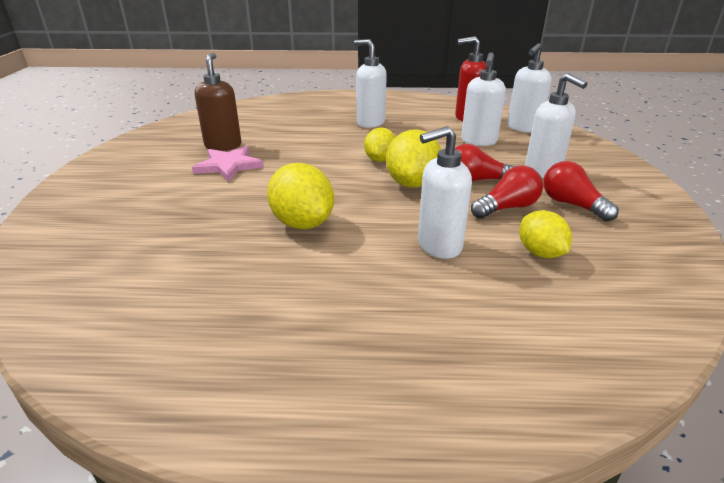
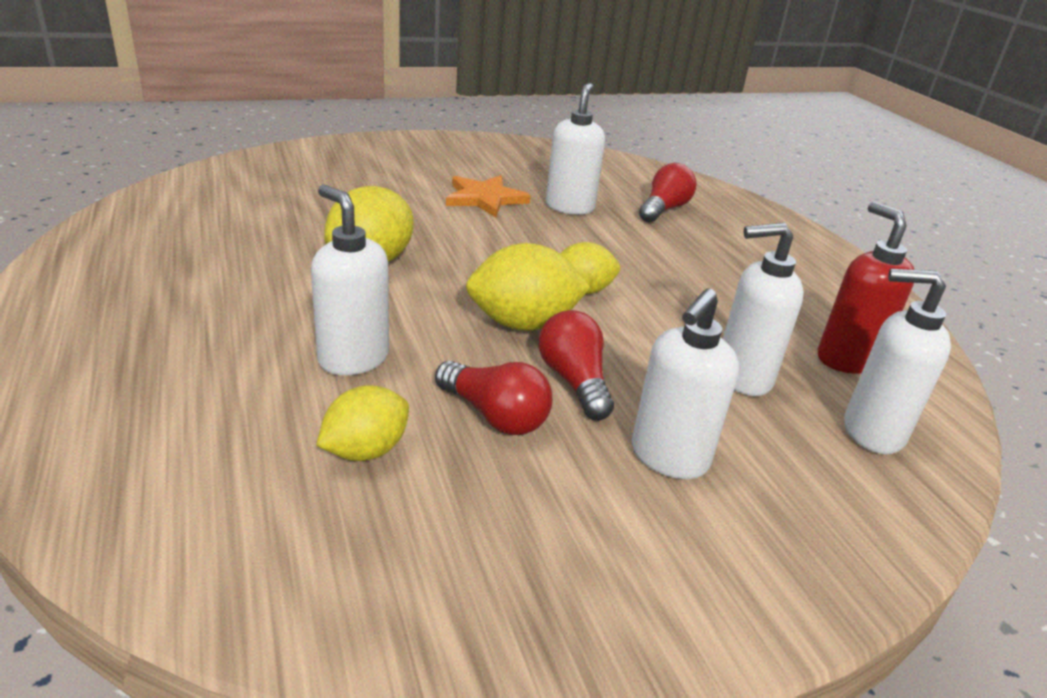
camera: 65 degrees right, 0 degrees up
(223, 146) = (535, 186): brown soap dispenser -> none
(228, 165) = (485, 198): pink star -> orange star
(370, 123) = (711, 268): white soap dispenser -> white soap dispenser (570, 207)
(572, 204) = (549, 492): red light bulb -> red light bulb (664, 209)

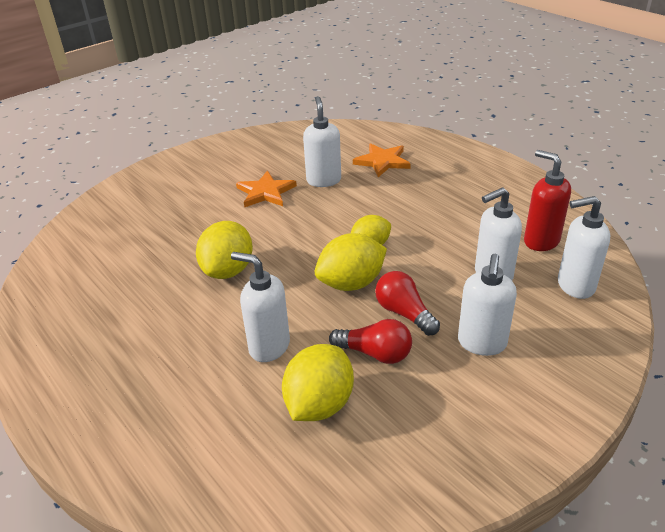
camera: 15 degrees left, 5 degrees up
(365, 450) = (319, 404): yellow lemon -> yellow lemon, size x1.52
(664, 209) = (382, 161): red light bulb -> orange star

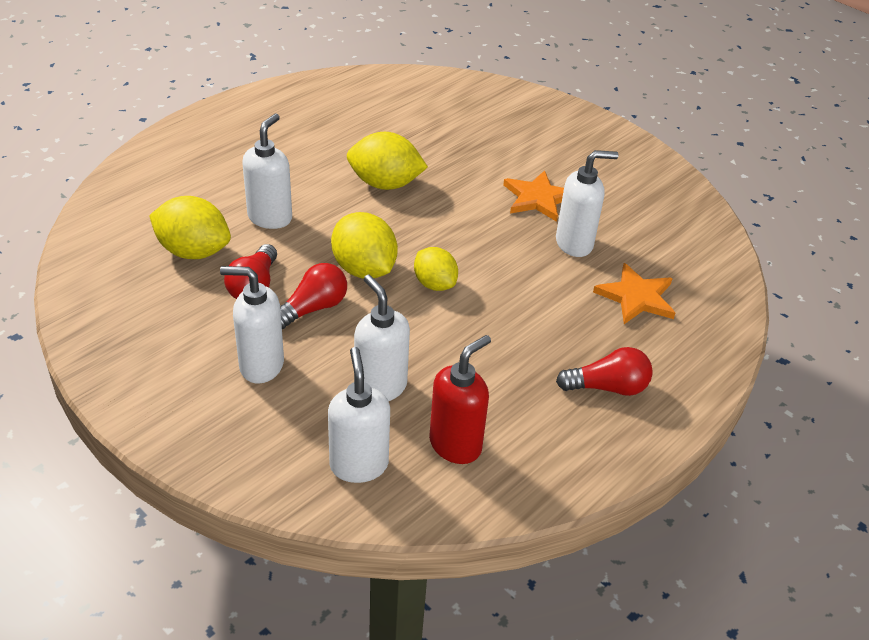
camera: 80 degrees right, 5 degrees up
(471, 179) = (607, 387): none -> red light bulb

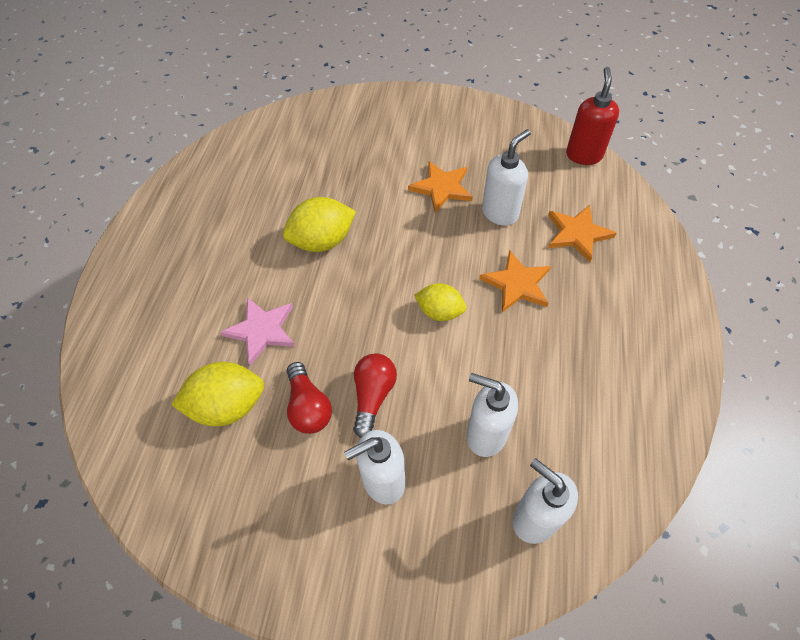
camera: 30 degrees left, 15 degrees up
(270, 218) = (261, 330): white soap dispenser -> pink star
(364, 269) = (378, 332): yellow lemon -> none
(455, 445) = (580, 447): red soap dispenser -> red soap dispenser (584, 155)
(530, 302) = (517, 284): none -> orange star
(607, 387) = (627, 324): red light bulb -> none

